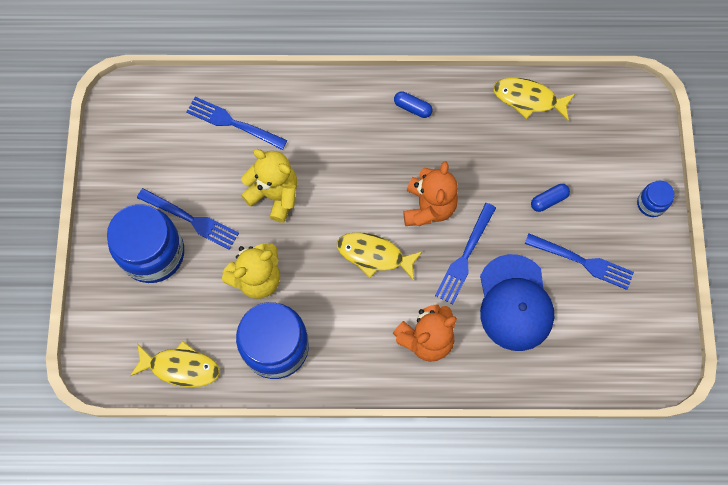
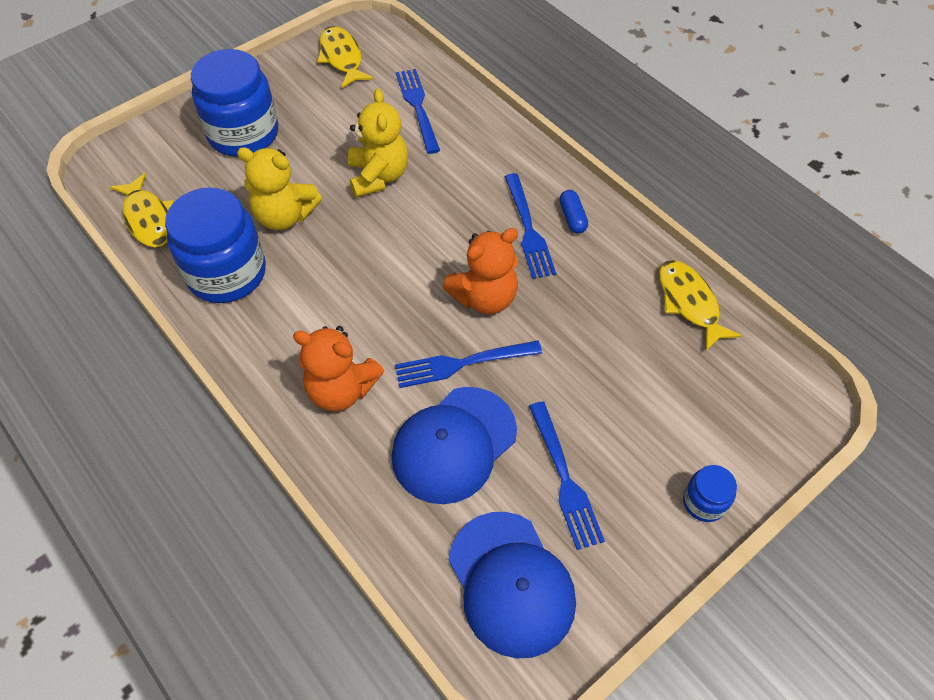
camera: 50 degrees right, 15 degrees down
(191, 219) = (299, 137): blue fork -> blue fork (528, 229)
(374, 255) = (391, 287): yellow fish -> yellow fish (342, 58)
(548, 200) = (601, 396): blue capsule -> none
(619, 337) = (511, 583): none -> blue cap

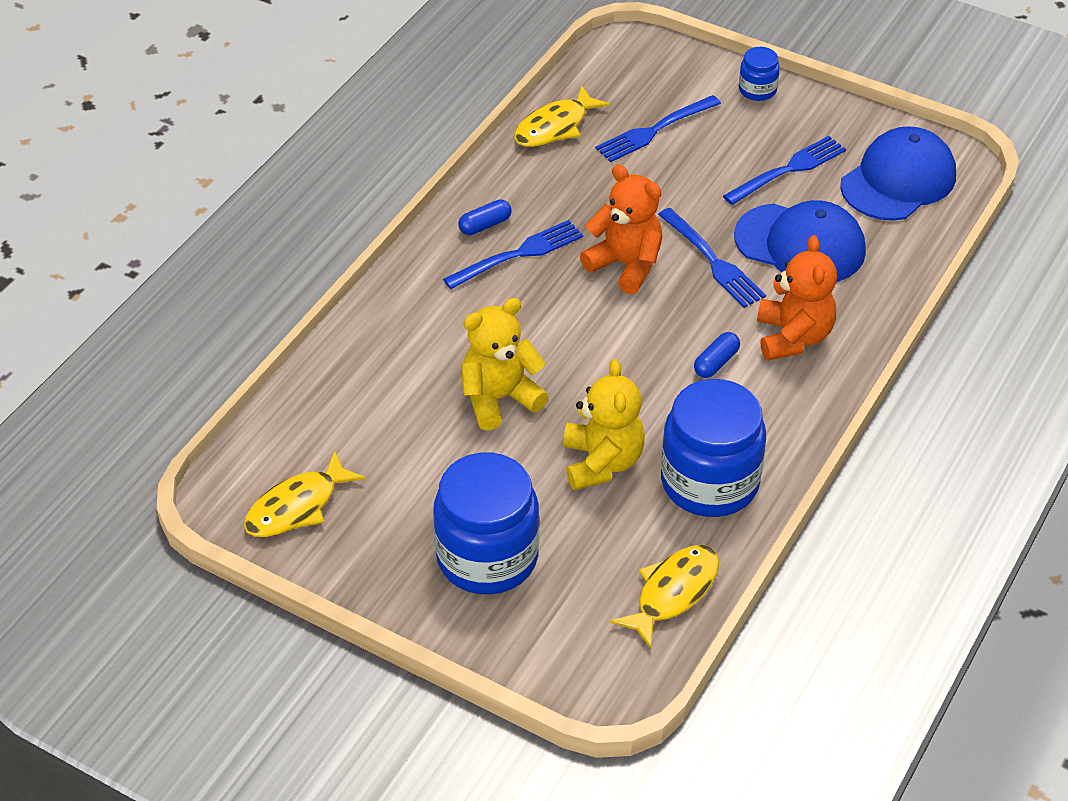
camera: 110 degrees left, 10 degrees down
(342, 321) = (716, 362): none -> blue capsule
(418, 107) = (365, 398): blue fork -> blue fork (655, 130)

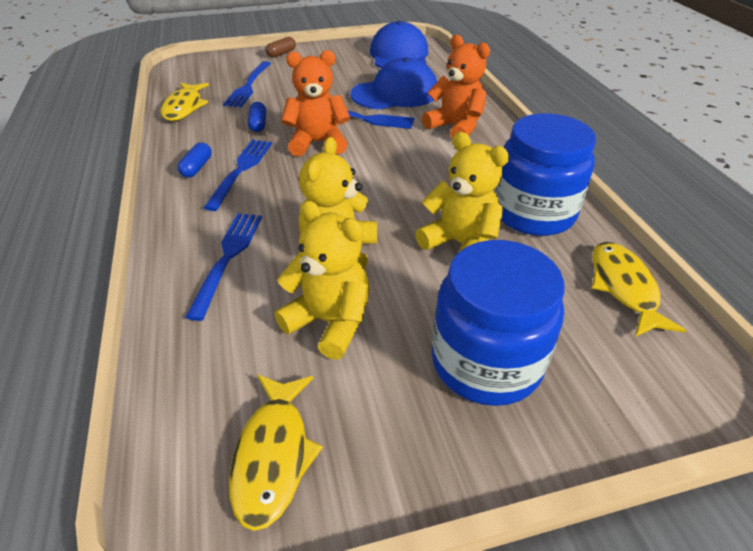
camera: 45 degrees left, 5 degrees down
(423, 451) = (330, 322): none -> yellow teddy bear
(716, 362) = (438, 158): blue capsule -> blue capsule (258, 124)
(757, 90) = (281, 54): blue jar -> brown capsule
(788, 170) = (343, 72): blue fork -> blue fork (228, 258)

